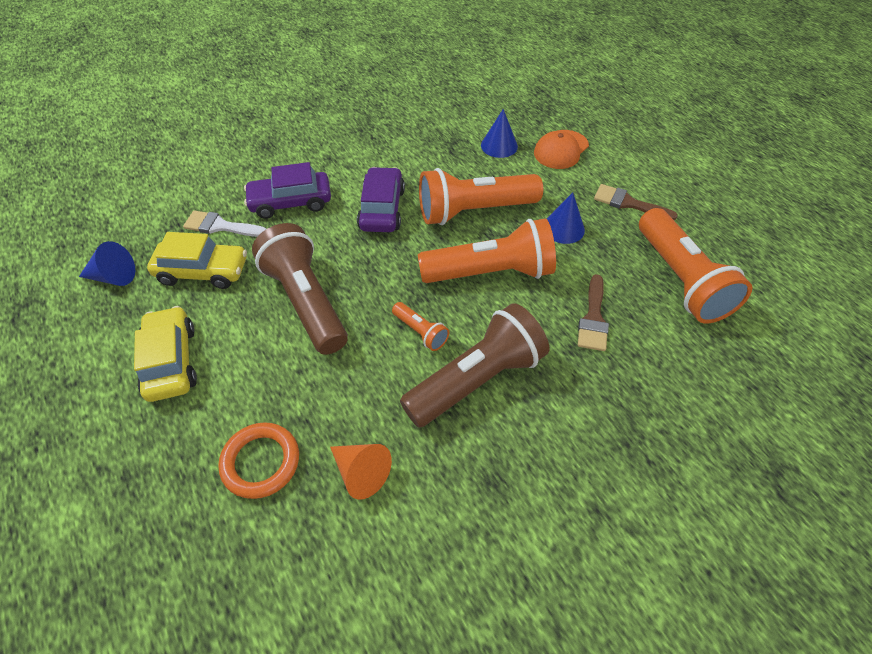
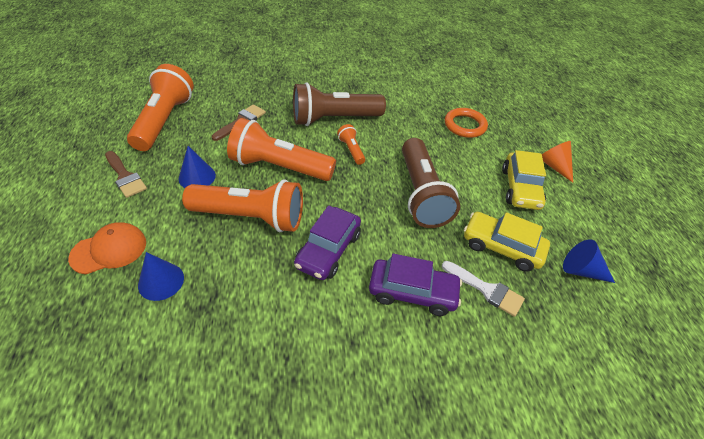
camera: 160 degrees left, 5 degrees down
(361, 472) = (414, 107): orange cone -> orange cone (554, 166)

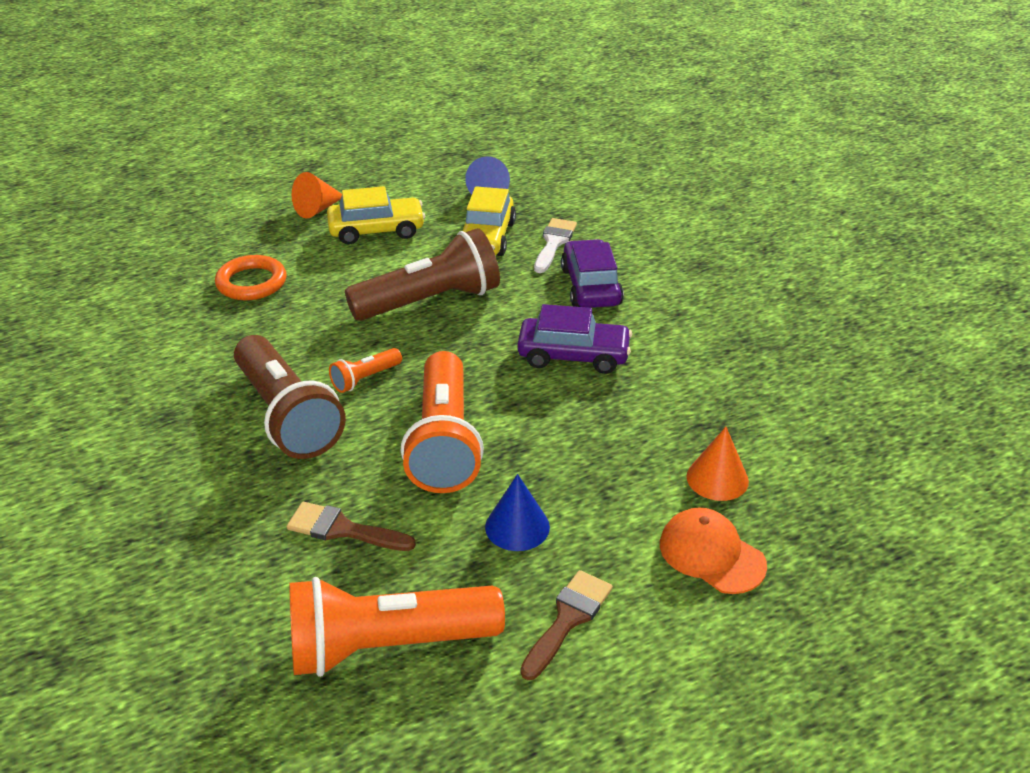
camera: 105 degrees left, 10 degrees down
(161, 281) = (717, 478): blue cone -> orange cone
(250, 217) = (563, 437): orange flashlight -> none

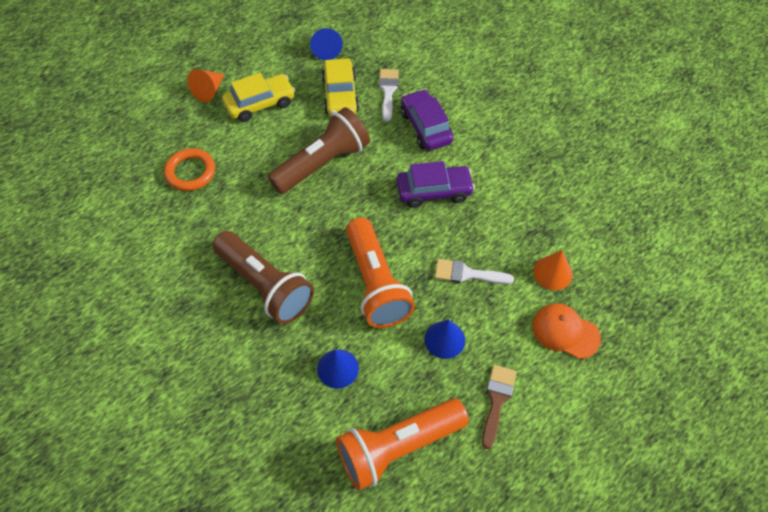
camera: 15 degrees left, 20 degrees up
(342, 529) = (337, 368): brown brush -> blue cone
(365, 379) = (304, 242): orange flashlight -> none
(583, 456) = (467, 274): none -> white brush

